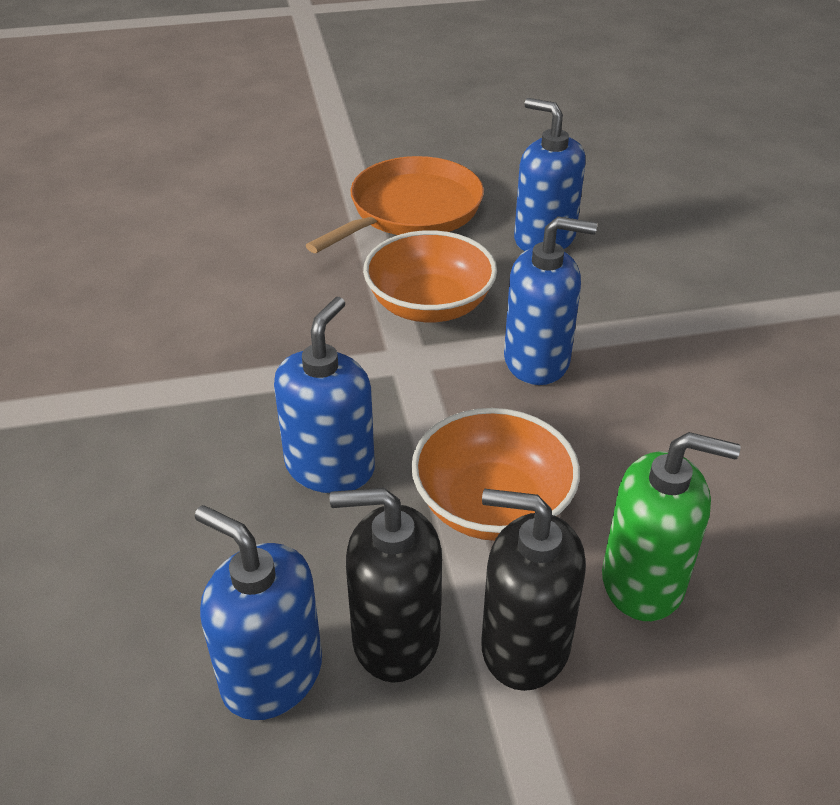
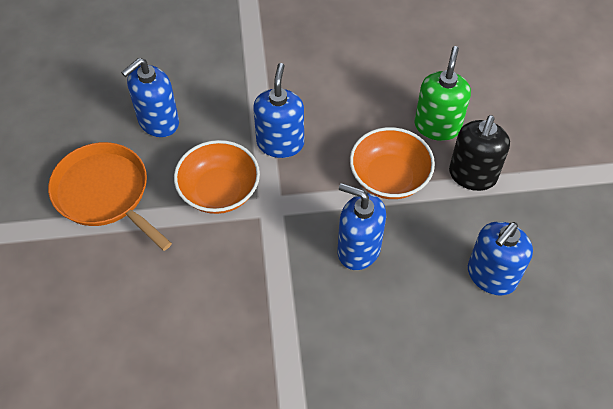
camera: 85 degrees left, 15 degrees up
(395, 637) = (469, 224): black soap dispenser -> none

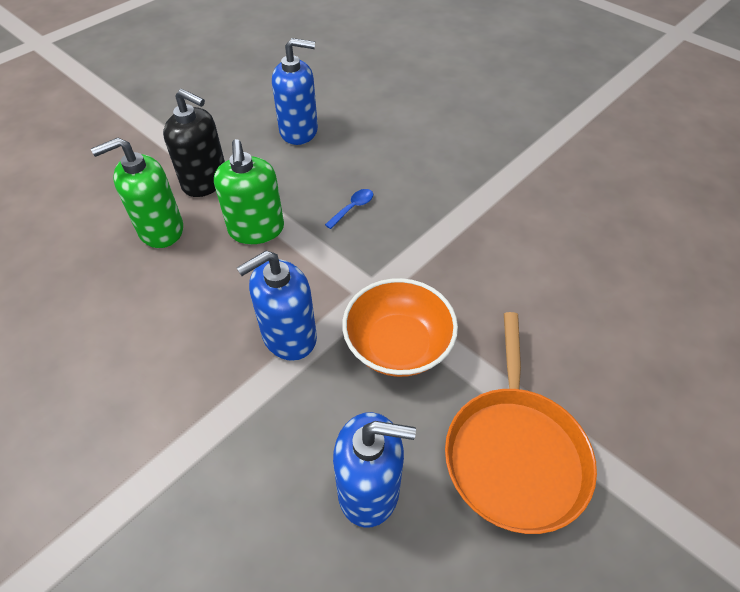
camera: 130 degrees left, 5 degrees down
(358, 249) = (353, 208): blue soap dispenser -> blue spoon
(389, 177) = (256, 229): orange bowl -> green soap dispenser
(472, 175) = (205, 181): black soap dispenser -> black soap dispenser turned 45 degrees clockwise

